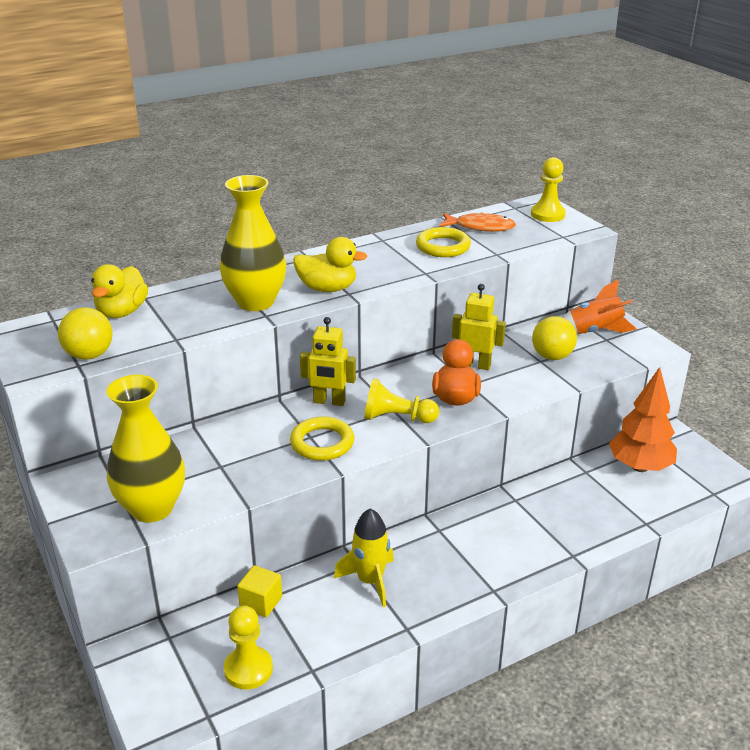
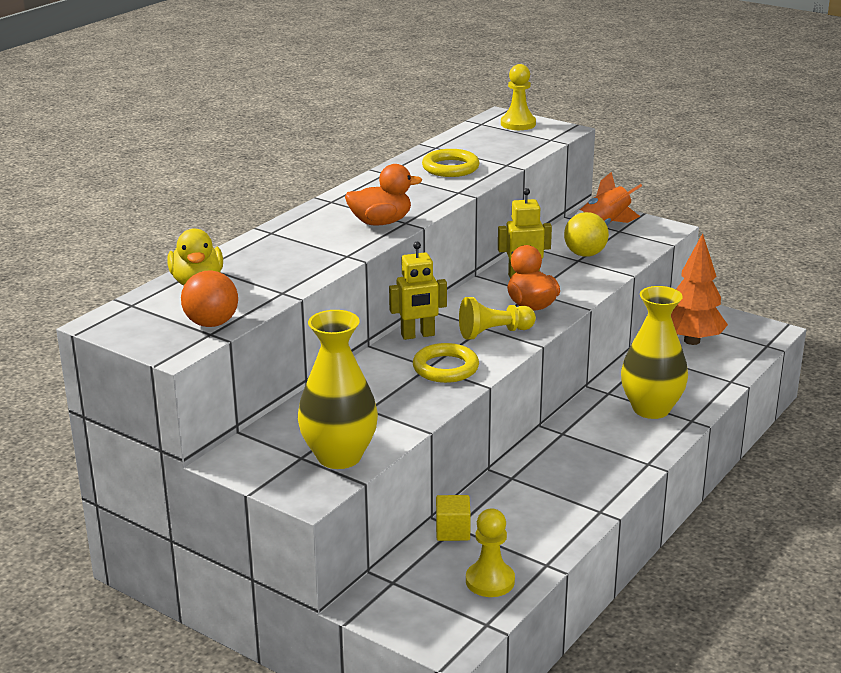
camera: 25 degrees left, 5 degrees down
(89, 355) = (211, 323): yellow ball -> orange ball
(255, 302) = (324, 247): yellow vase -> yellow vase (651, 409)
(327, 288) = (381, 222): yellow duck -> orange duck
(370, 581) = (536, 487): yellow rocket -> none
(480, 227) = (467, 145): orange fish -> none

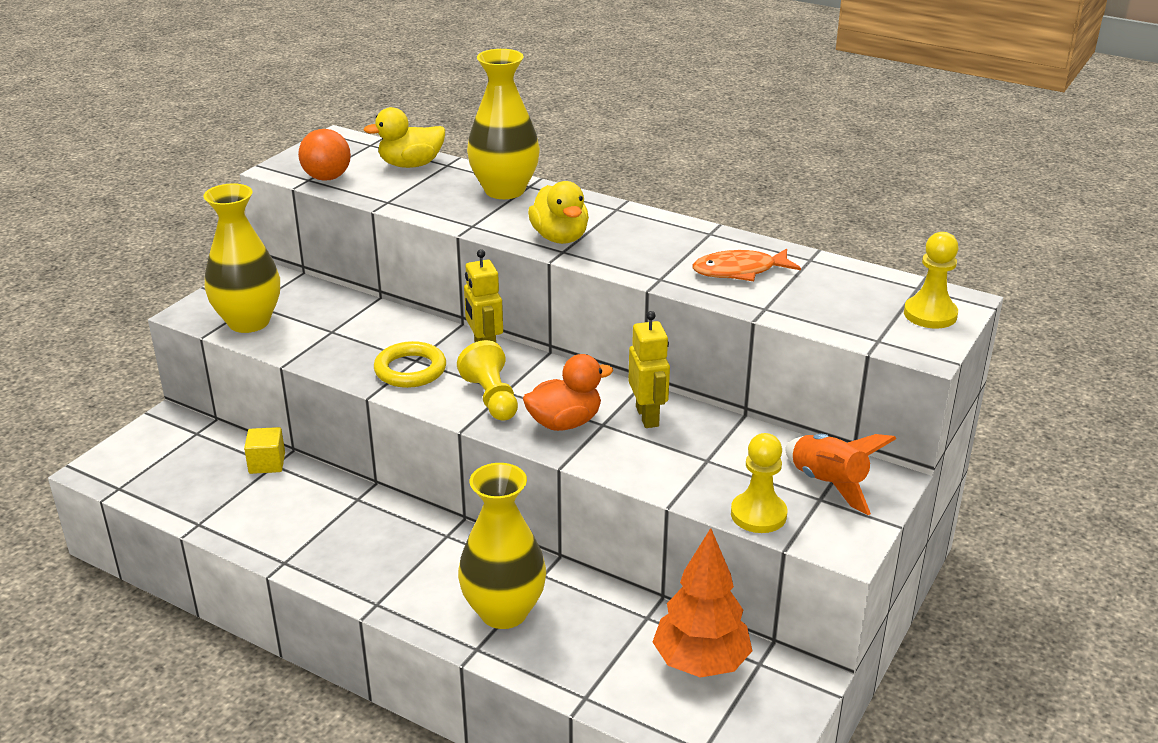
camera: 85 degrees right, 5 degrees up
(277, 242) = (504, 190): none -> yellow vase
(381, 222) = (560, 238): orange duck -> yellow duck
(450, 168) = (739, 271): yellow ring -> orange fish
(490, 581) = (181, 488): yellow pawn -> yellow pawn (758, 514)
(585, 254) = (726, 466): yellow ball -> none

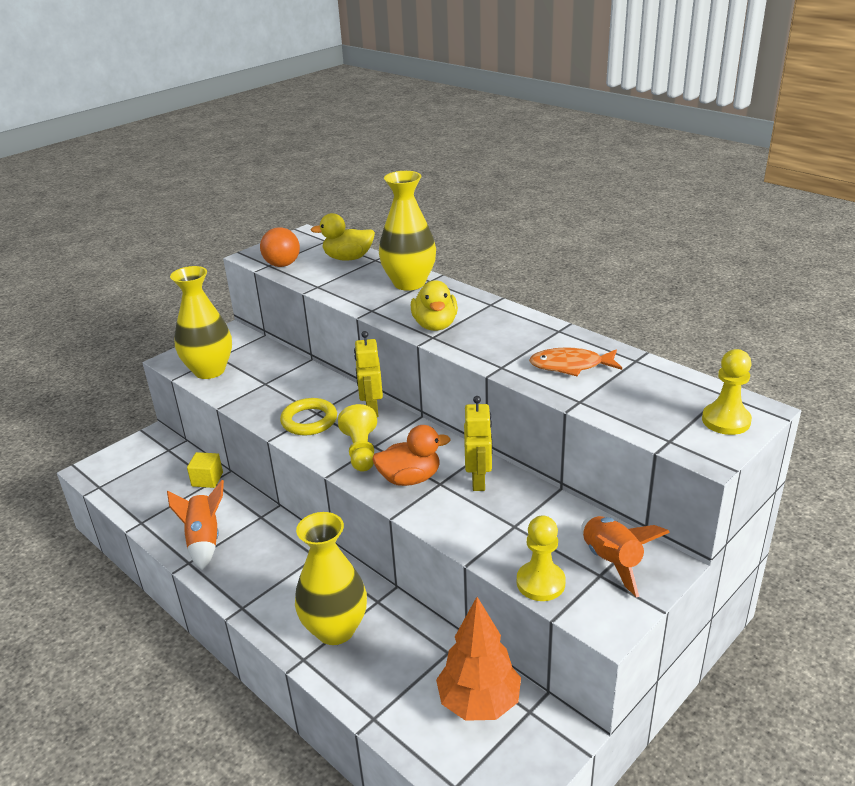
camera: 15 degrees right, 0 degrees up
(294, 534) = (204, 540): none -> orange rocket

